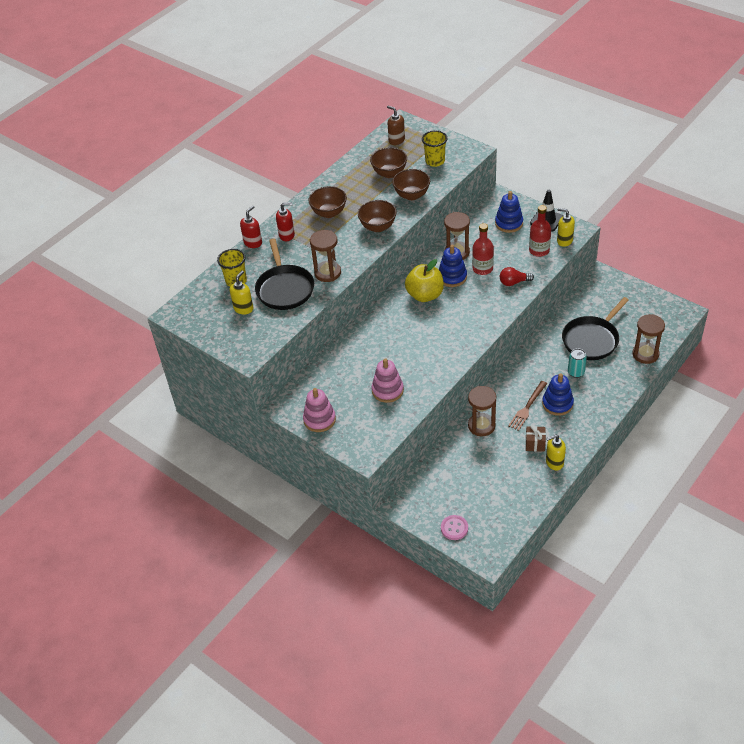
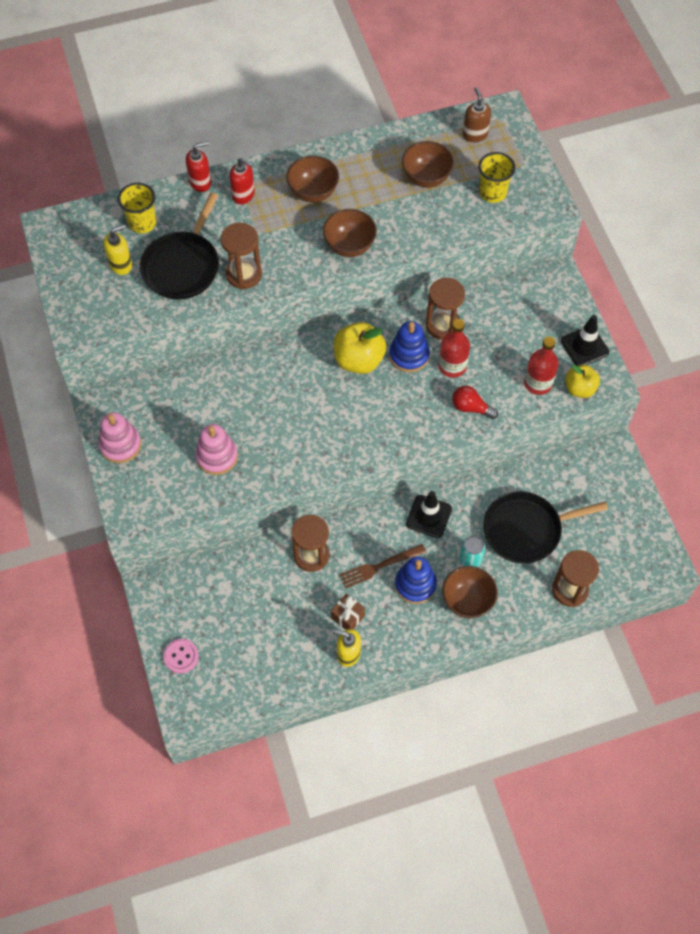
camera: 30 degrees right, 15 degrees up
(412, 195) = (424, 225): brown bowl -> brown bowl (467, 600)
(509, 223) = (536, 323): blue stacking toy -> none
(530, 365) = (428, 516): none -> black traffic cone
(564, 241) = (580, 389): yellow soap dispenser -> yellow apple

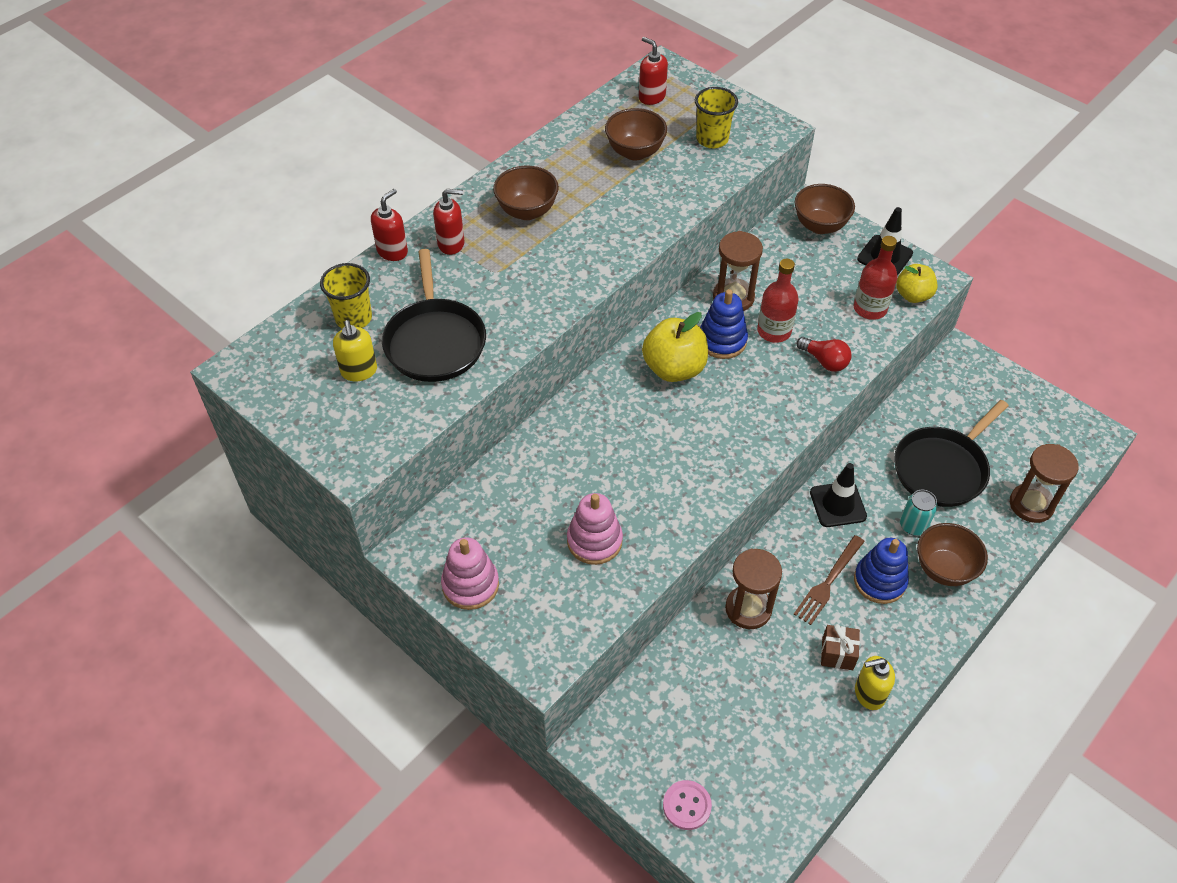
camera: 30 degrees left, 10 degrees down
(121, 265) = (359, 371): yellow soap dispenser -> yellow soap dispenser turned 135 degrees clockwise
(244, 274) = (512, 320): brown hourglass -> none
(349, 246) = (606, 245): brown bowl -> brown bowl (820, 226)
(471, 407) = (824, 361): red light bulb -> red light bulb turned 135 degrees counterclockwise
(475, 134) = (651, 97): brown soap dispenser -> red soap dispenser

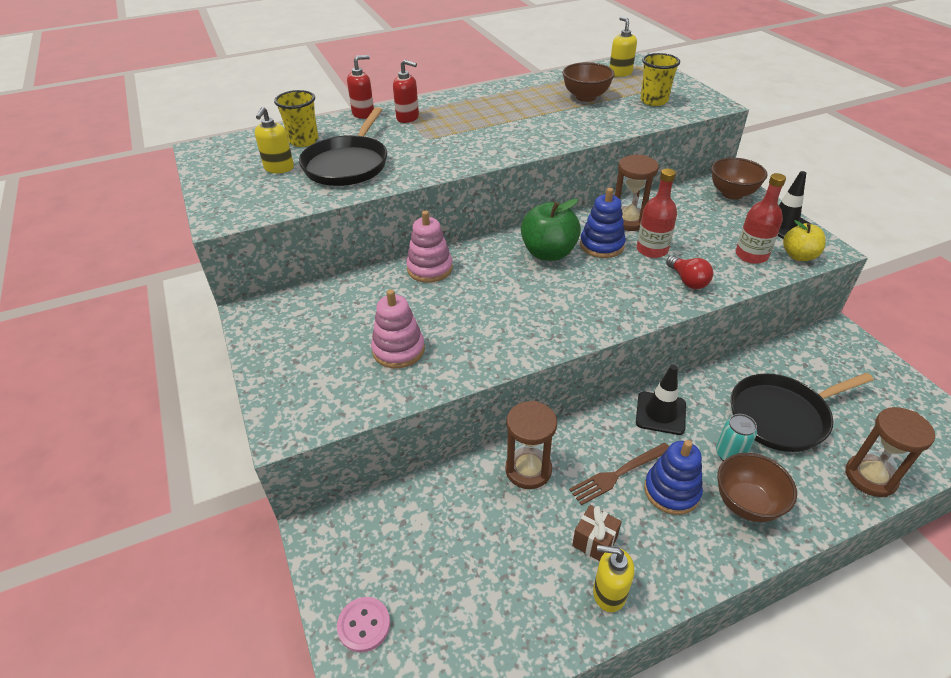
camera: 25 degrees right, 10 degrees down
(470, 585) = (276, 349): pink stacking toy -> pink stacking toy (429, 268)
(527, 211) = (477, 112): brown bowl -> none
(651, 97) = (620, 73): red soap dispenser -> yellow soap dispenser
(674, 368) = (548, 253): yellow apple -> green apple

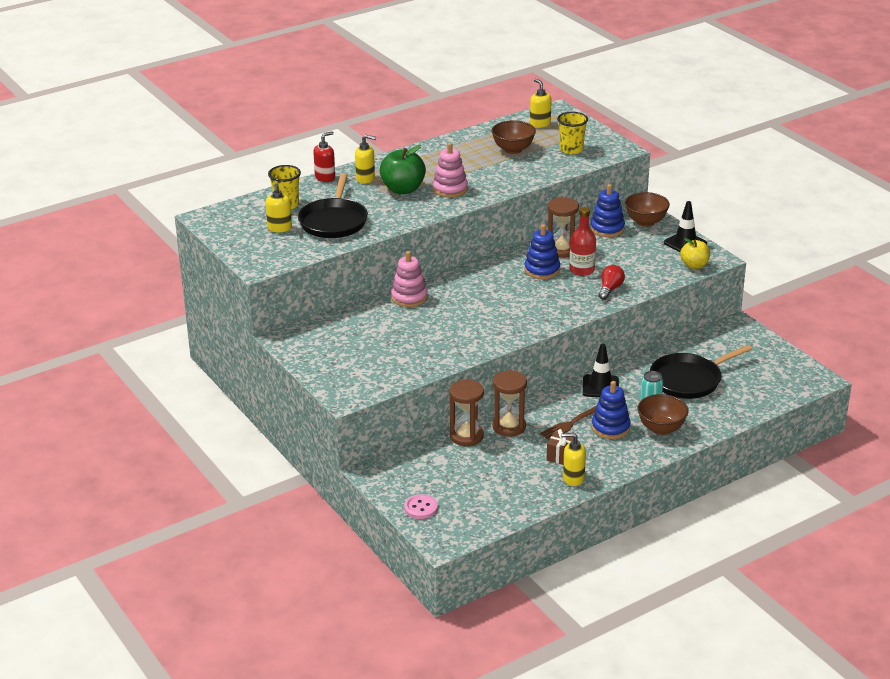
camera: 10 degrees left, 10 degrees down
(398, 350) = (405, 350): pink stacking toy -> pink stacking toy (450, 189)
(408, 118) = (365, 179): red soap dispenser -> yellow soap dispenser
(548, 253) = (500, 279): green apple -> green apple (403, 189)
(685, 198) = (607, 229): none -> blue stacking toy
(688, 281) = (610, 289): red light bulb -> red light bulb turned 120 degrees counterclockwise
(751, 255) = (658, 268): red bottle -> none
(870, 477) = (745, 407): brown hourglass -> brown hourglass (466, 436)

